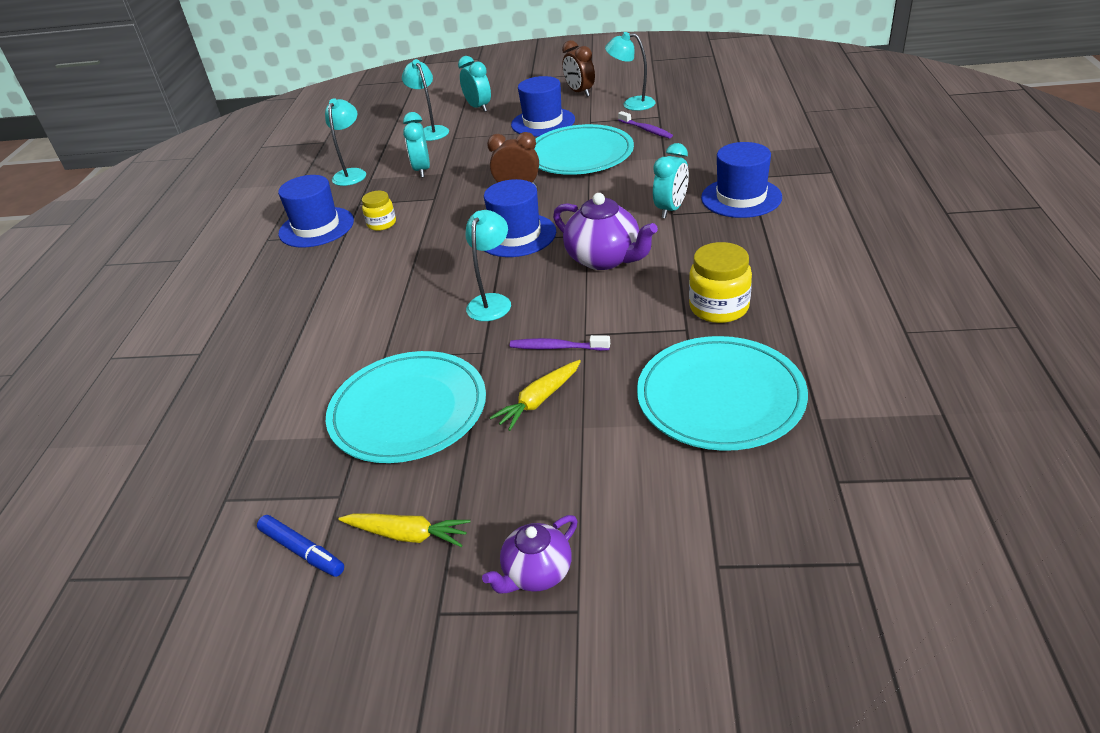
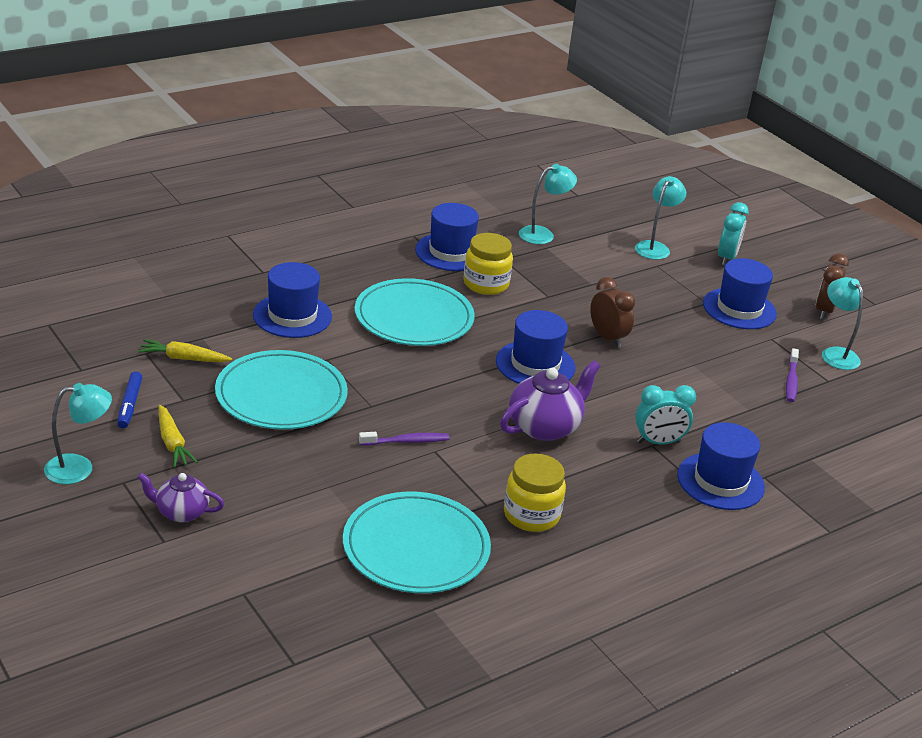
camera: 45 degrees right, 5 degrees down
(292, 357) = (292, 316): none -> blue hat
(382, 224) = (486, 284): yellow jar -> yellow jar, size x1.60
(422, 170) = (585, 270): turquoise clock -> none
(492, 302) = (434, 386): turquoise lamp -> turquoise lamp (79, 468)
(539, 400) = (340, 454): yellow carrot -> yellow carrot (183, 358)
(556, 347) = (406, 441): purple toothbrush -> purple toothbrush turned 105 degrees clockwise
(580, 155) = (701, 354): turquoise plate -> turquoise plate (414, 318)
(604, 259) = (545, 427): purple teapot -> purple teapot turned 135 degrees counterclockwise

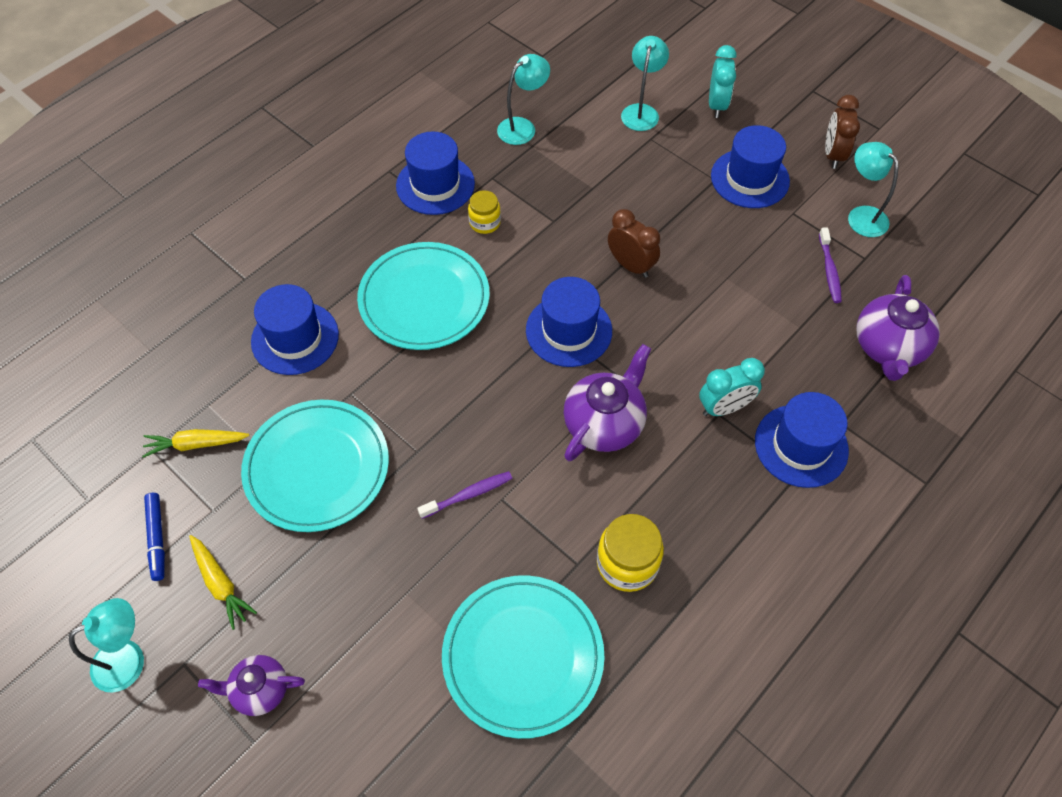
camera: 10 degrees left, 25 degrees up
(486, 284) = (485, 223): yellow jar -> yellow jar, size x0.63
(827, 440) = (888, 347): none -> purple teapot

